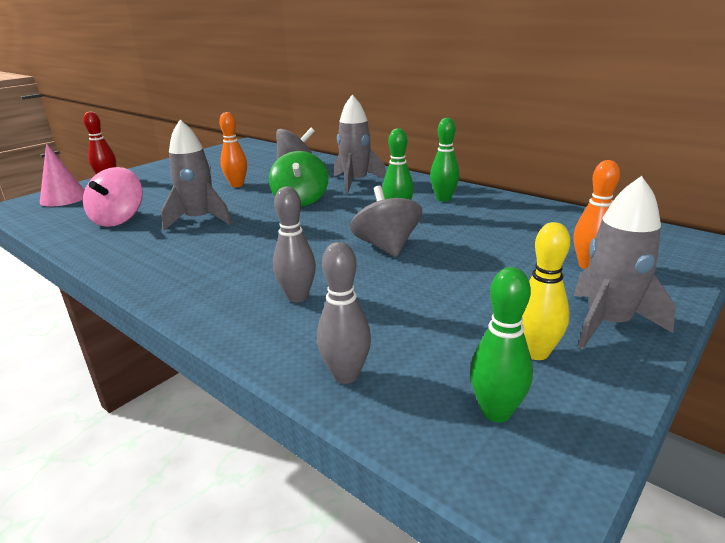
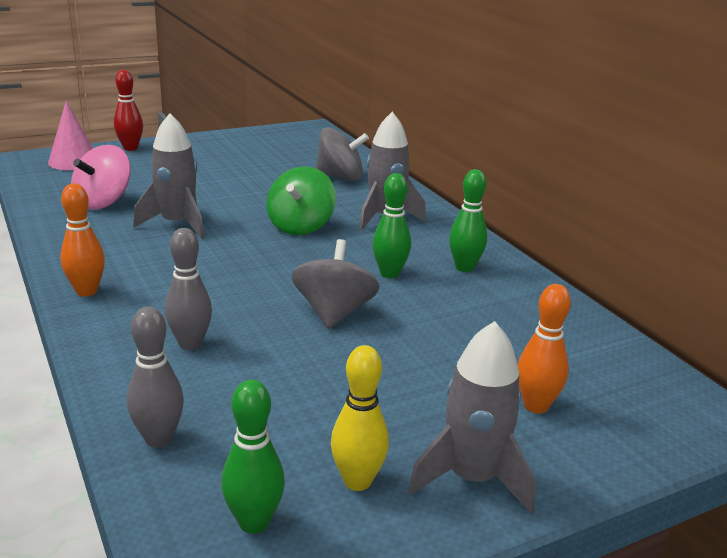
camera: 20 degrees right, 0 degrees up
(237, 185) = (253, 187): orange bowling pin -> orange bowling pin (86, 291)

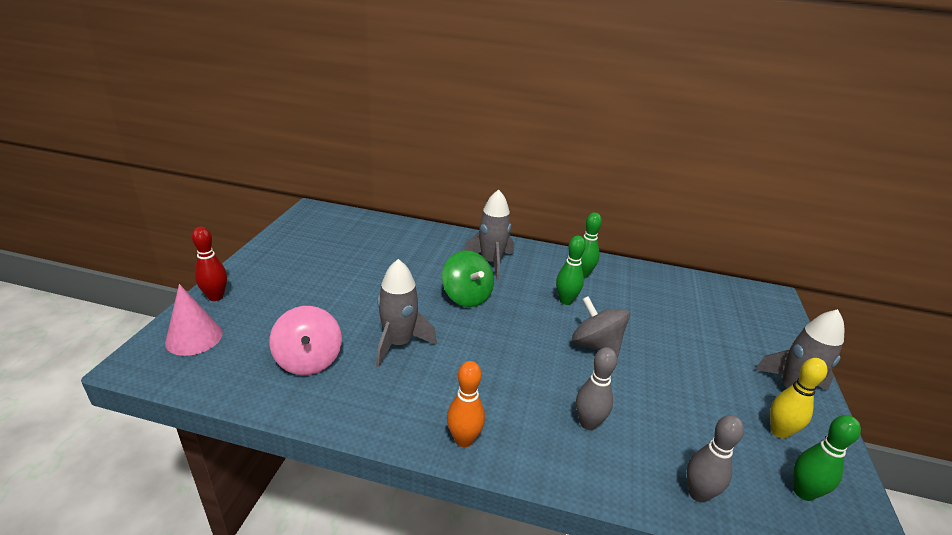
camera: 50 degrees left, 5 degrees up
(340, 177) = (411, 244): grey spinning top -> none
(536, 406) = (738, 336): orange bowling pin -> none

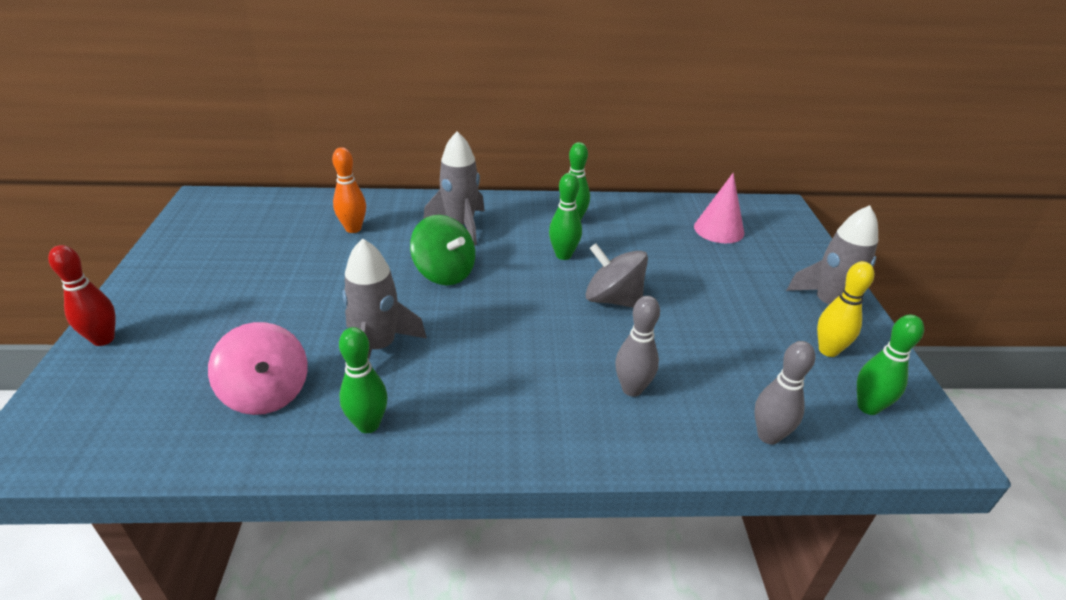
camera: 15 degrees left, 5 degrees up
(194, 337) = (91, 399): pink cone -> pink cone (719, 229)
(372, 401) = (368, 425): none -> green bowling pin
(463, 440) = (497, 442): orange bowling pin -> orange bowling pin (353, 229)

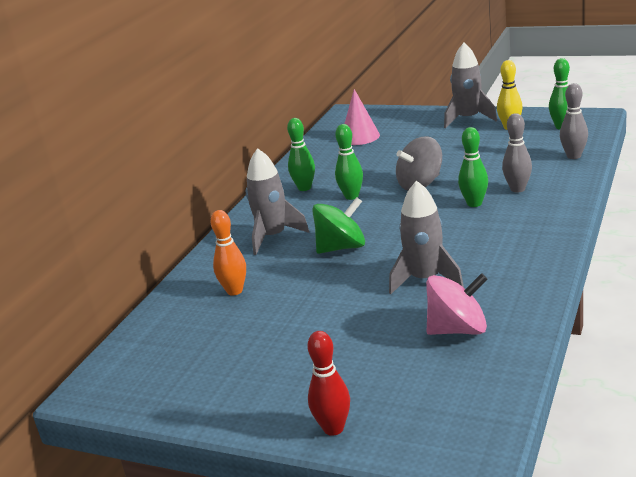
camera: 60 degrees left, 10 degrees down
(368, 425) = (513, 284): green bowling pin -> green bowling pin (474, 203)

